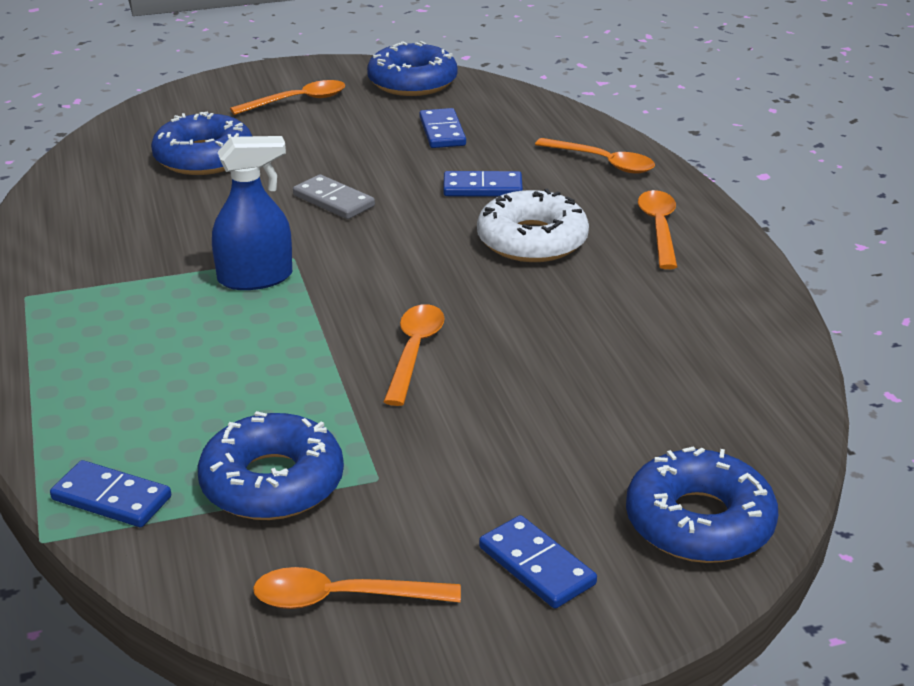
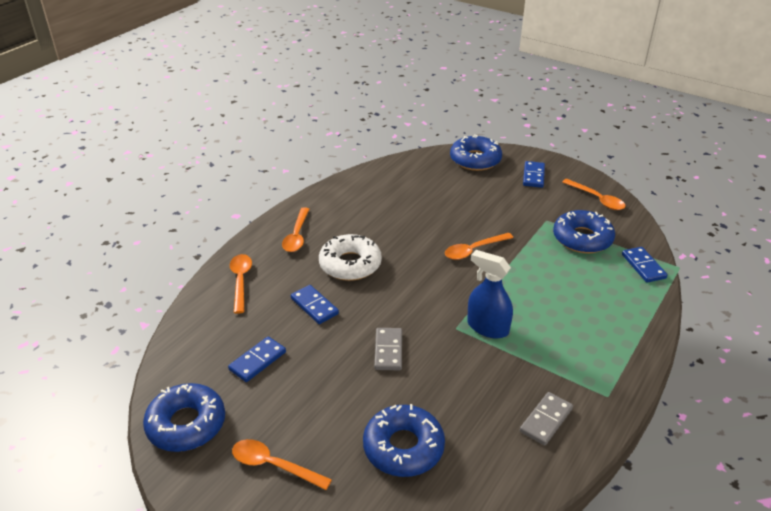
camera: 130 degrees left, 5 degrees up
(80, 240) = (546, 420): none -> grey domino
(659, 228) = (296, 236): orange spoon -> orange spoon turned 45 degrees counterclockwise

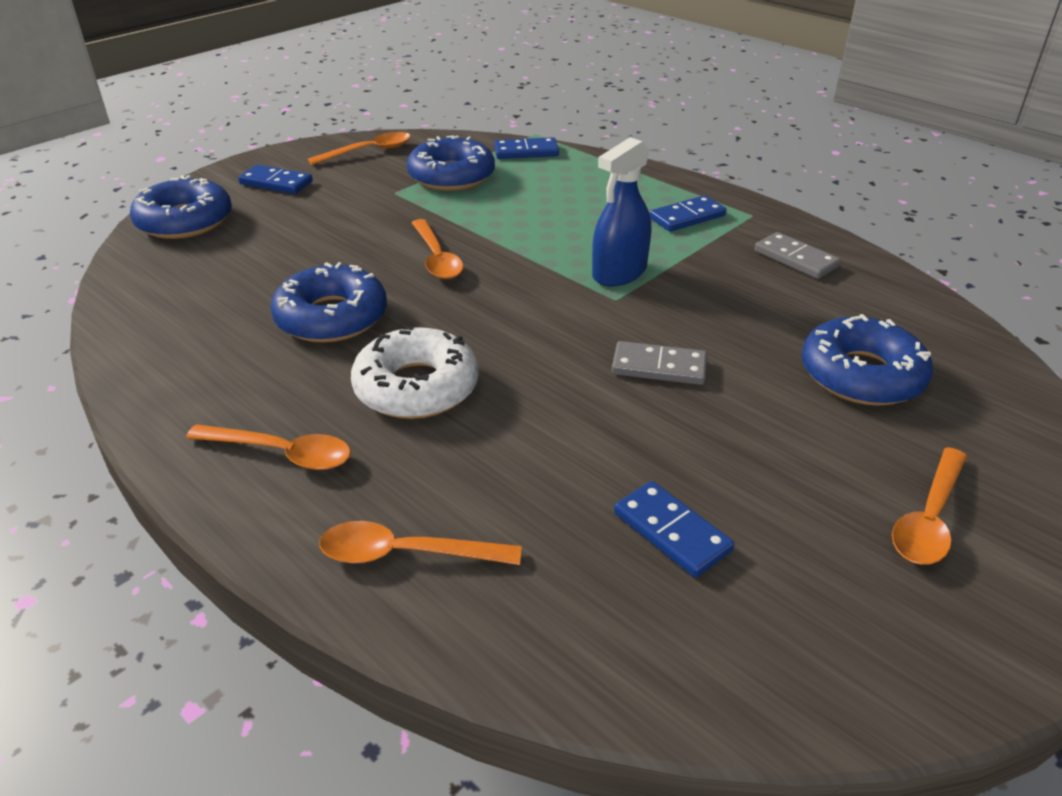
camera: 80 degrees left, 0 degrees up
(186, 424) = (853, 652): blue donut -> blue donut (331, 317)
(314, 306) = (526, 443): blue domino -> blue domino (687, 217)

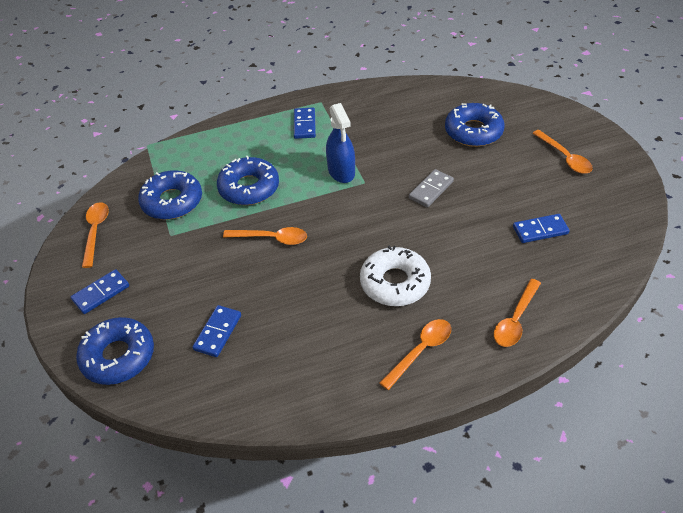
camera: 60 degrees left, 10 degrees up
(331, 317) = (304, 302): blue donut -> blue donut (249, 188)
(526, 151) = (169, 157): blue domino -> blue domino (217, 332)
(796, 259) = (373, 107): grey domino -> none

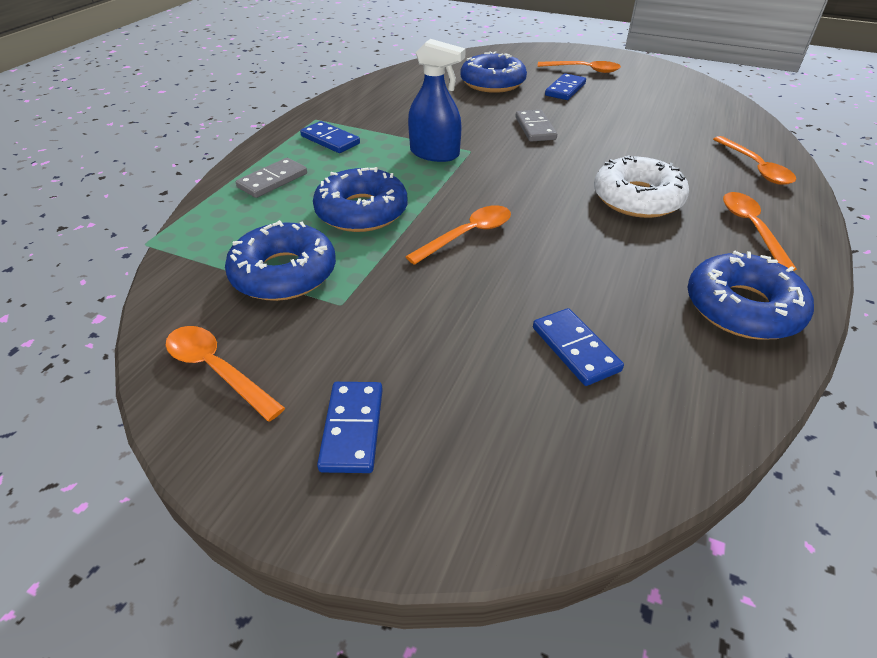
camera: 50 degrees left, 5 degrees down
(118, 356) = (512, 476): blue donut -> blue donut (742, 308)
(240, 138) = (272, 180): none -> grey domino
(540, 230) = (655, 112): blue domino -> blue domino (565, 89)

